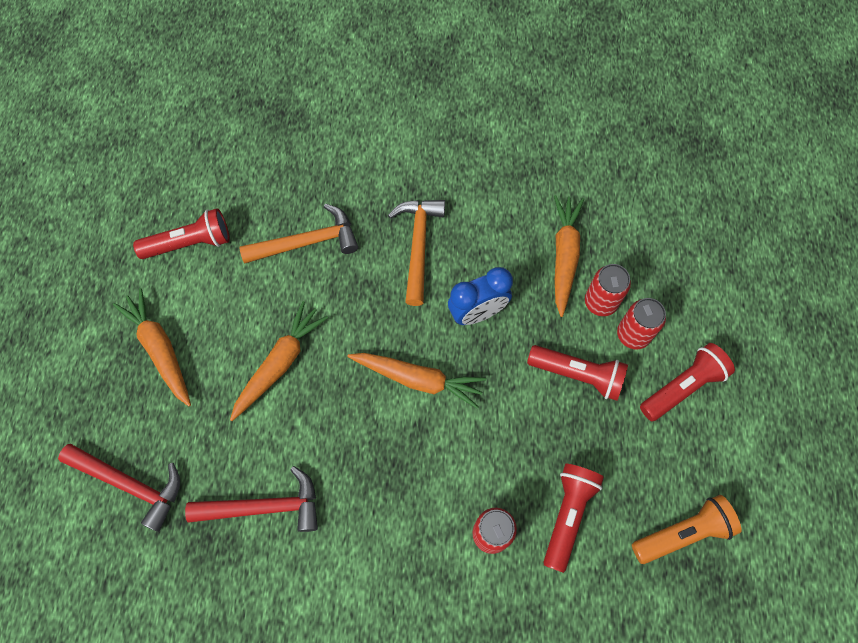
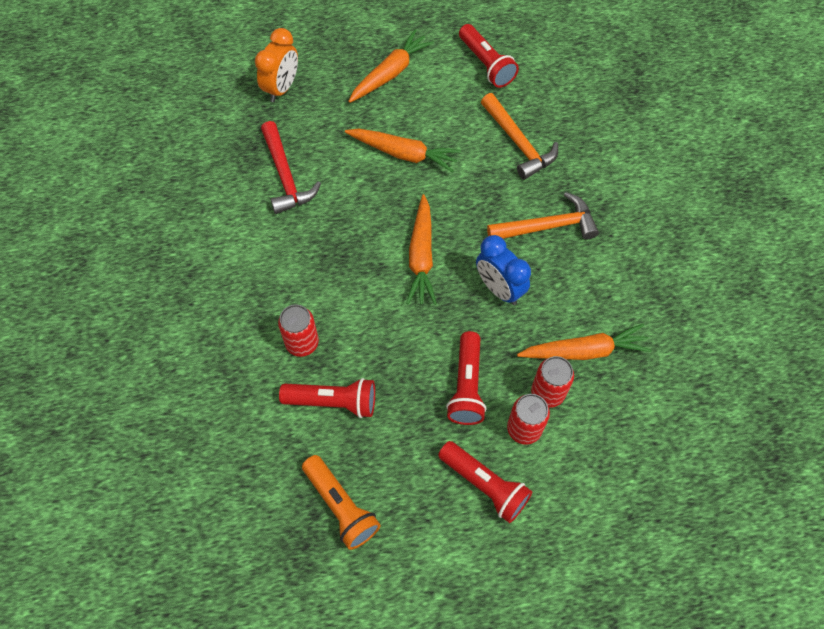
camera: 75 degrees right, 5 degrees down
(130, 484) = (282, 88): red hammer -> orange clock

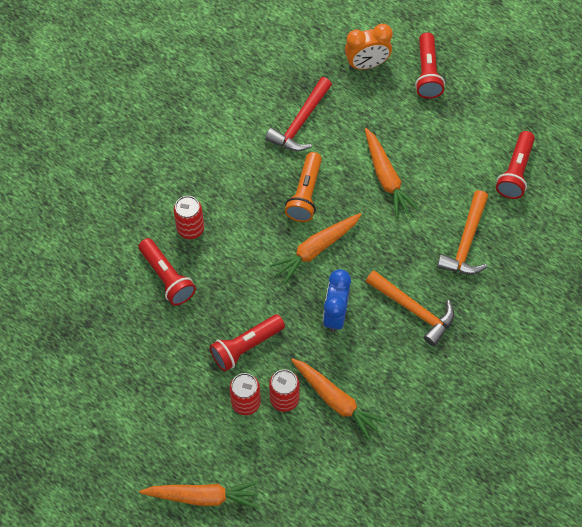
camera: 50 degrees right, 0 degrees up
(341, 506) = (105, 334): orange flashlight -> orange flashlight (305, 194)
(390, 73) = (445, 118): orange carrot -> orange carrot (203, 496)
(485, 485) = (187, 406): red flashlight -> red flashlight (427, 73)

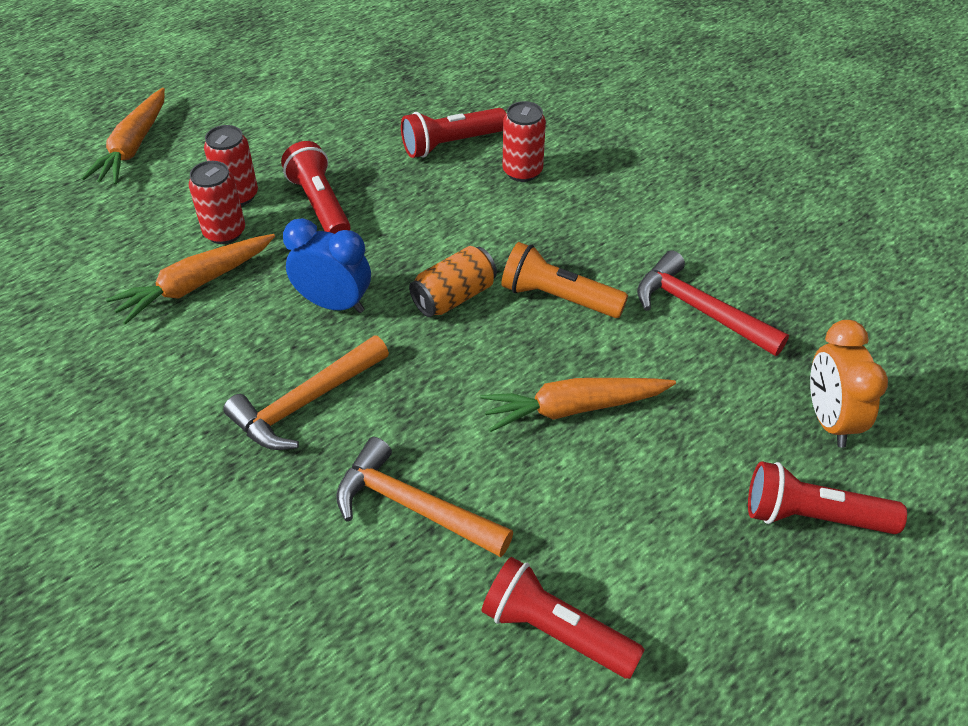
camera: 100 degrees right, 15 degrees down
(316, 249) = (454, 297): orange carrot -> orange can

